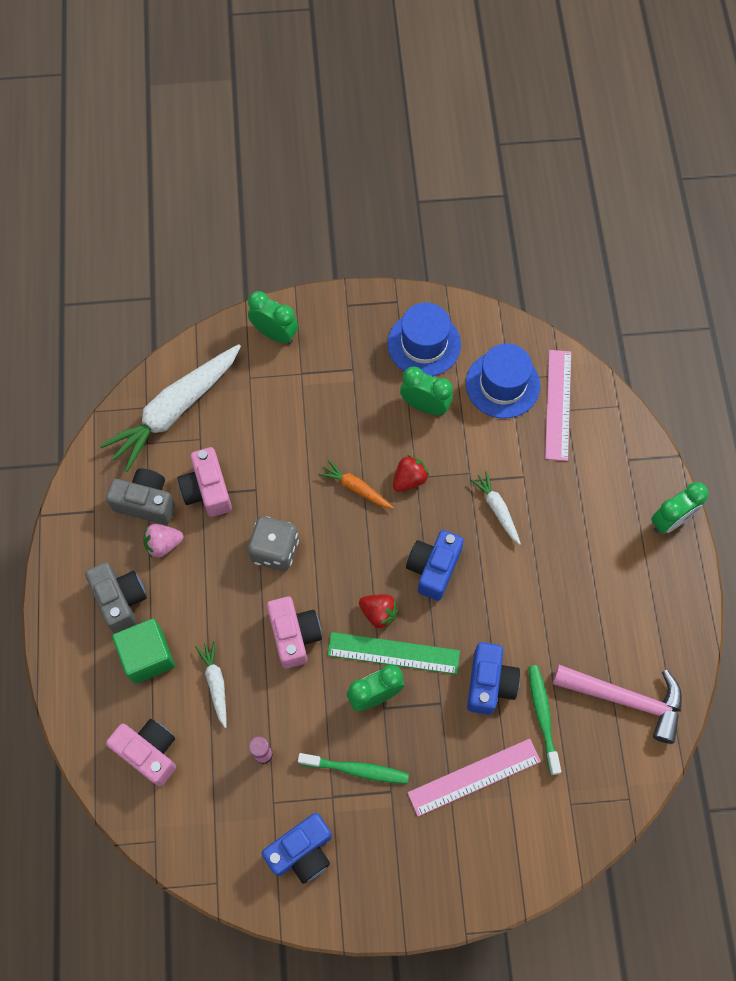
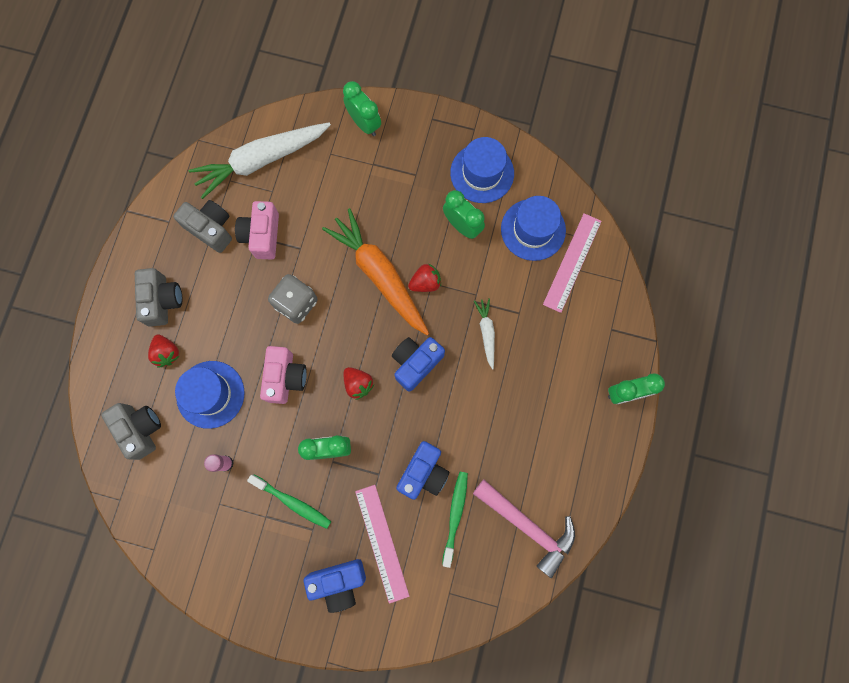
camera: 20 degrees right, 10 degrees up
(148, 656) = (167, 353): green cube -> red strawberry
(149, 752) = (140, 429): pink camera -> grey camera
(163, 544) = (212, 267): pink strawberry -> none
(216, 684) = (210, 394): white carrot -> blue hat
(302, 851) = (226, 550): blue camera -> blue camera (338, 582)
(356, 488) = (380, 275): orange carrot -> orange carrot, size x2.14
(393, 653) = (357, 420): green ruler -> none
(474, 777) = (381, 543): pink ruler -> pink ruler turned 75 degrees clockwise

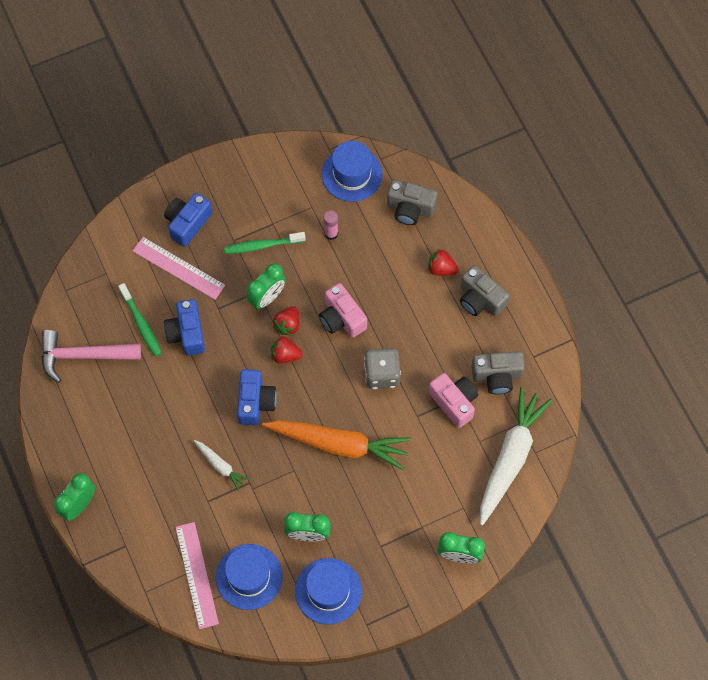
camera: 140 degrees right, 10 degrees down
(210, 394) = (384, 267): blue hat -> blue hat (352, 174)
(425, 283) = (298, 466): red strawberry -> red strawberry (288, 325)

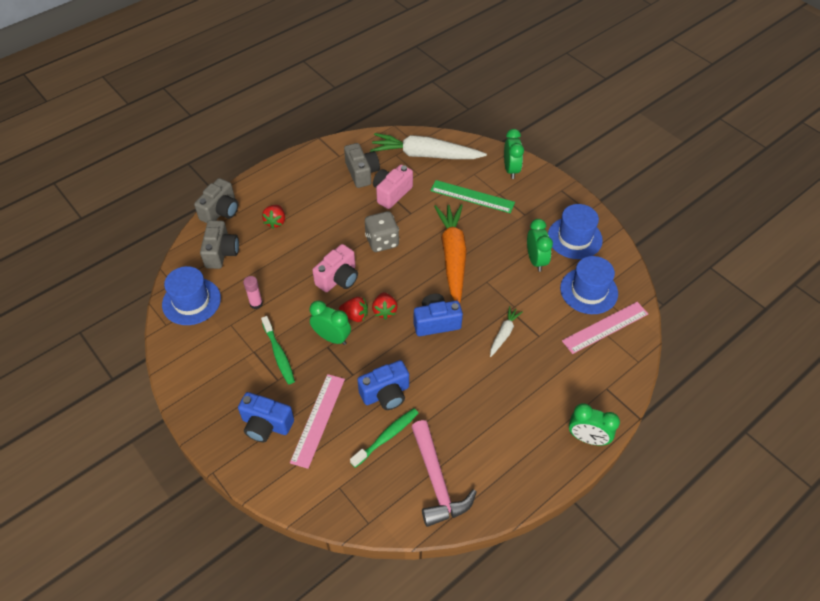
camera: 105 degrees left, 15 degrees down
(425, 493) = (472, 196): none -> green ruler
(480, 299) = (298, 193): grey camera -> grey camera (221, 211)

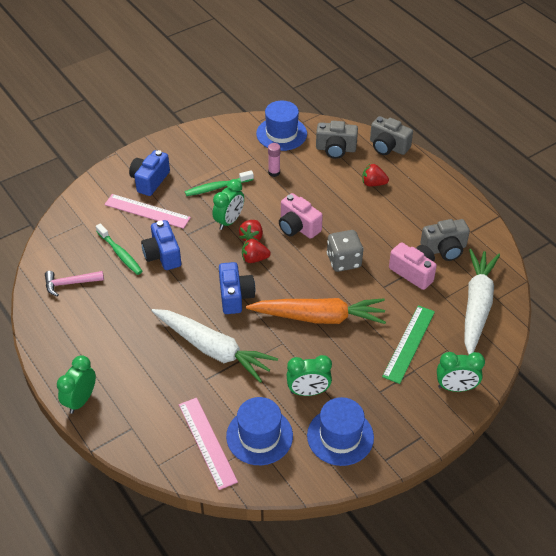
camera: 95 degrees right, 5 degrees down
(437, 481) = (70, 283): pink hammer -> pink hammer, size x0.63
(504, 334) = (213, 349): white carrot -> white carrot, size x2.14

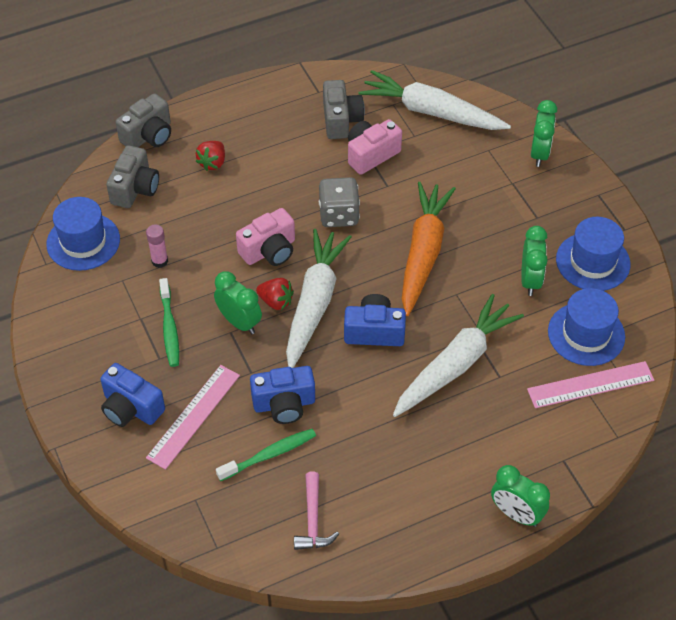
camera: 80 degrees left, 5 degrees up
(254, 259) = (314, 303): red strawberry -> white carrot
(409, 343) = (475, 180): green ruler -> none

